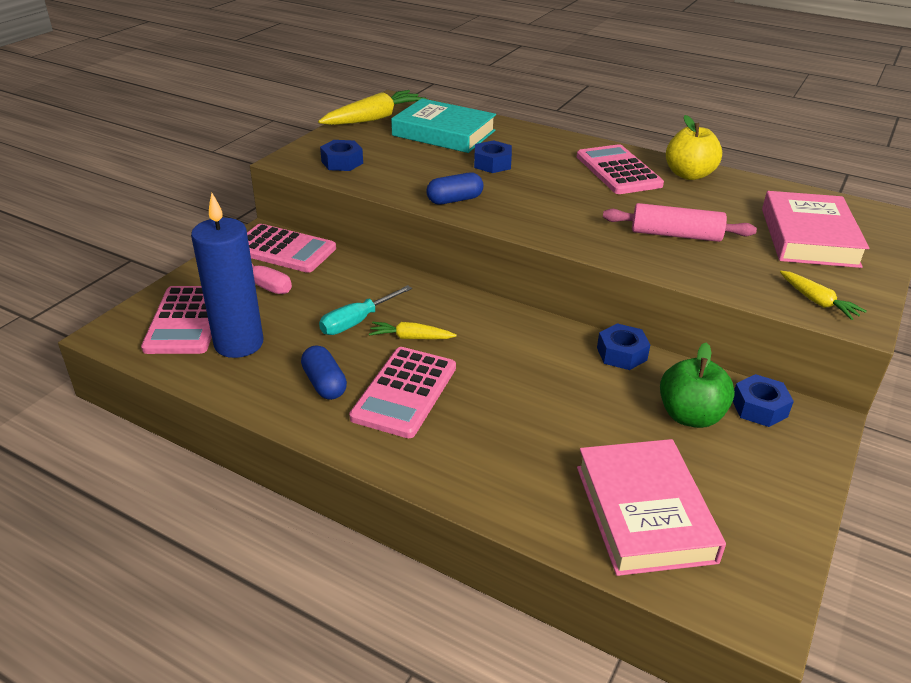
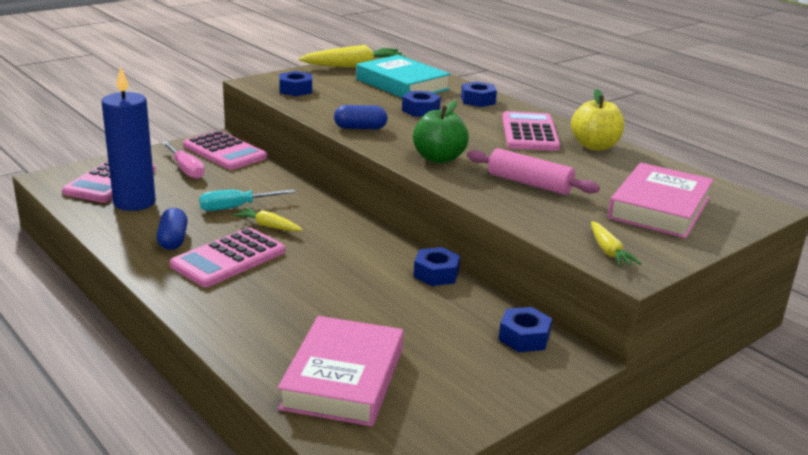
camera: 20 degrees right, 10 degrees down
(535, 140) = (478, 100): none -> blue nut
(690, 416) = (453, 328): green apple -> green apple (439, 158)

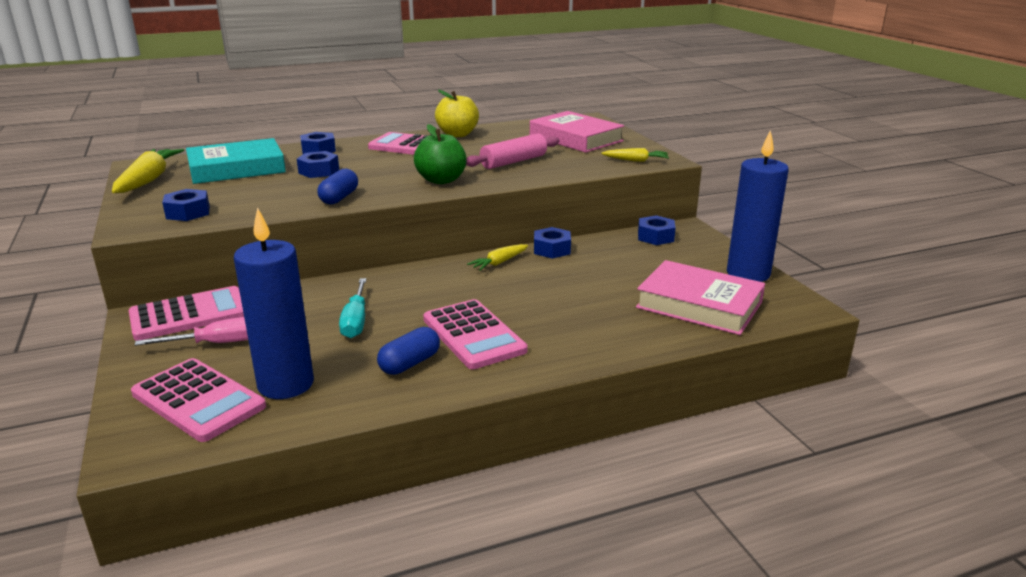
camera: 70 degrees left, 0 degrees up
(173, 240) = (410, 363): blue capsule -> blue capsule turned 60 degrees counterclockwise
(268, 226) = (415, 308): yellow carrot -> yellow carrot (499, 262)
(454, 415) = (748, 274): none -> blue candle

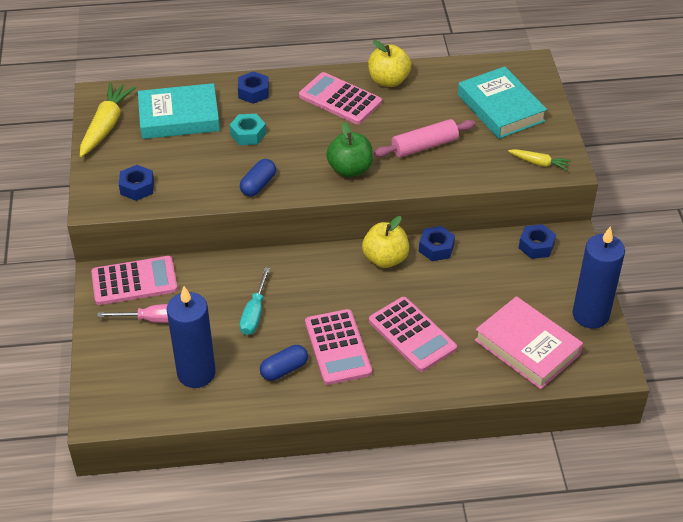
camera: 15 degrees right, 20 degrees up
(198, 400) = (138, 377): pink calculator -> pink calculator (412, 335)
(319, 171) = (248, 134): blue nut -> turquoise nut
(499, 262) = (385, 259): yellow carrot -> yellow apple
(575, 138) = (500, 108): pink book -> turquoise book

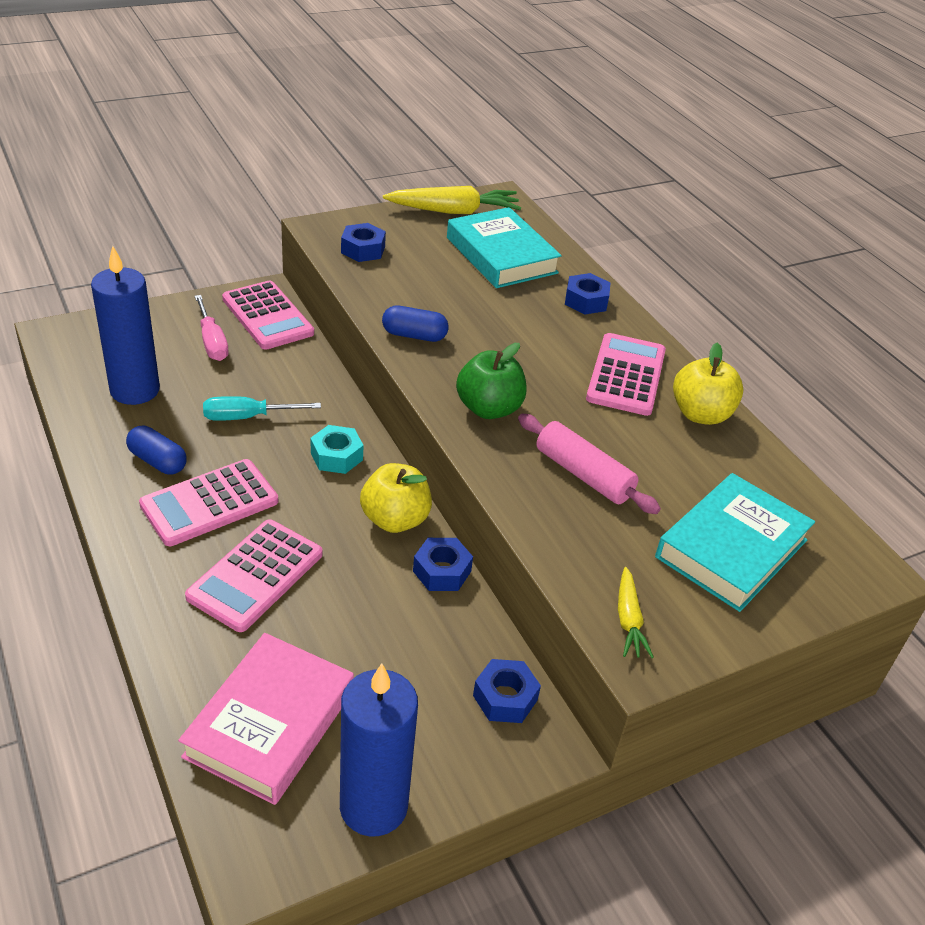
camera: 65 degrees right, 5 degrees down
(248, 134) = (504, 311): turquoise nut -> turquoise nut (336, 456)

